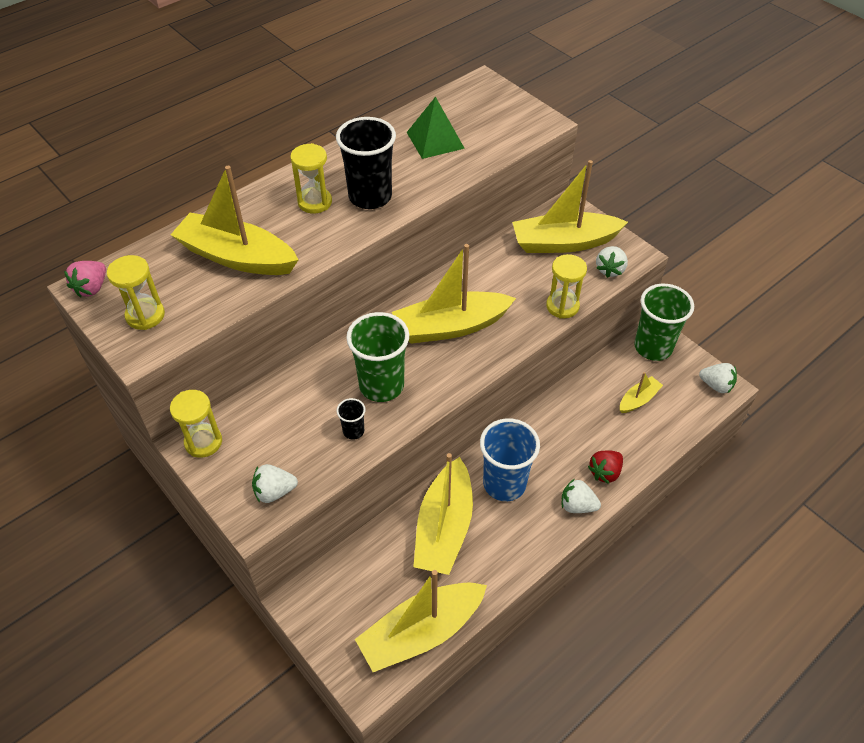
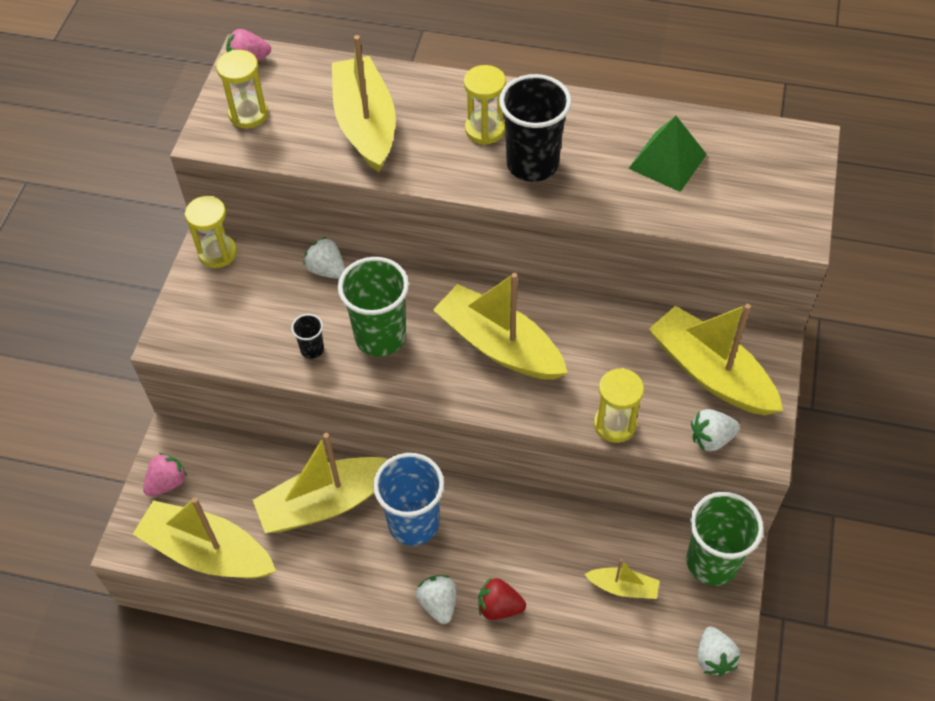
camera: 55 degrees right, 5 degrees up
(274, 492) = (206, 335): white strawberry -> white strawberry (326, 270)
(335, 627) = (167, 483): none -> pink strawberry

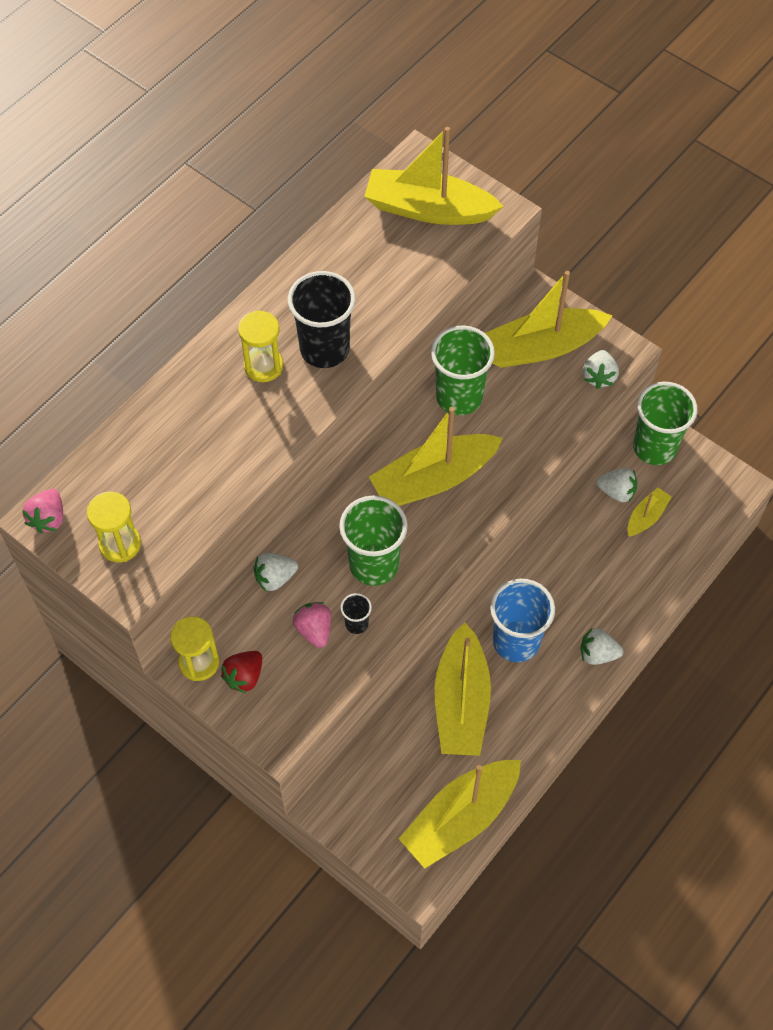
camera: 65 degrees left, 5 degrees up
(167, 483) = (371, 828): pink strawberry -> pink strawberry (314, 630)
(365, 124) = (197, 453): yellow boat -> yellow boat (428, 209)
(499, 607) = (621, 610): red strawberry -> red strawberry (244, 676)
(604, 328) = (459, 397): none -> green cup
(615, 424) = (553, 433): yellow hourglass -> none
(667, 161) = (380, 256): green pyramid -> none
(714, 658) = (730, 485): white strawberry -> white strawberry (617, 492)

